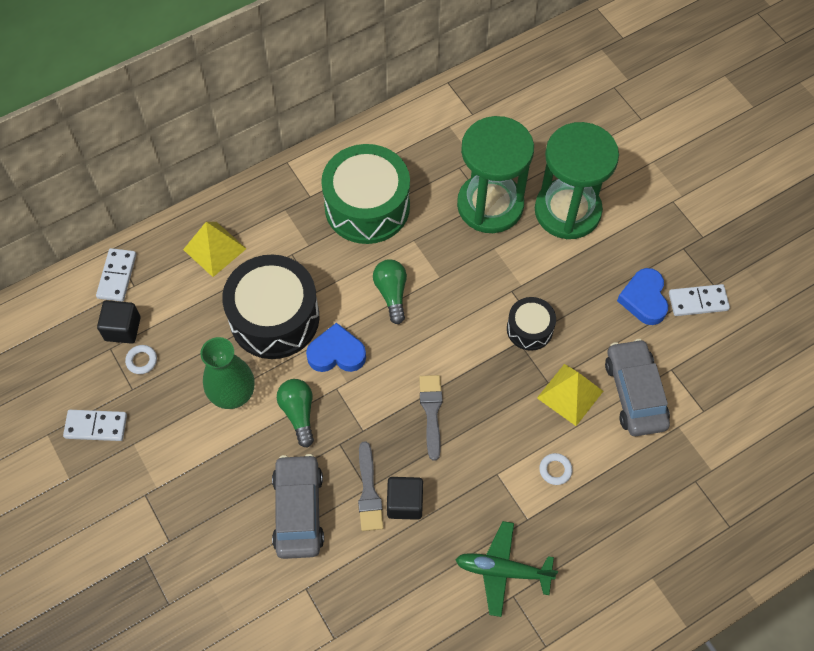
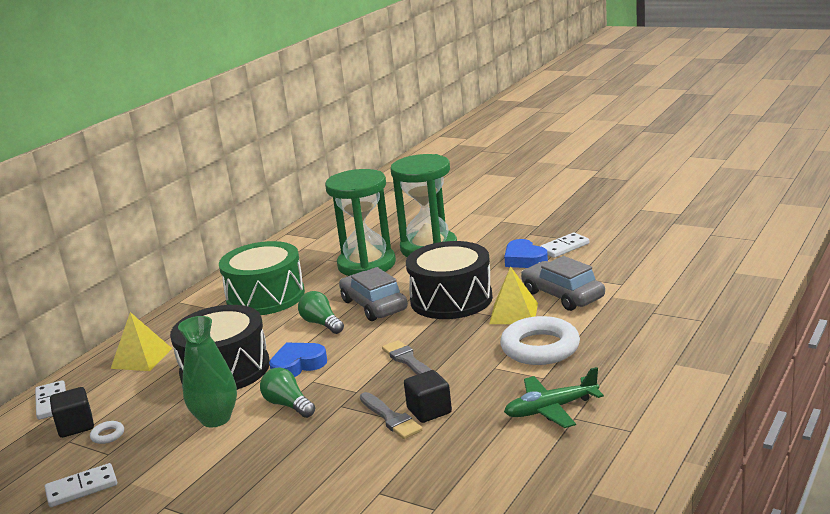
camera: 25 degrees left, 40 degrees down
(298, 510) = (332, 453): grey car -> grey car (373, 305)
(529, 329) = (451, 299): black drum -> black drum, size x1.94
(555, 470) = (540, 348): white ring -> white ring, size x2.49

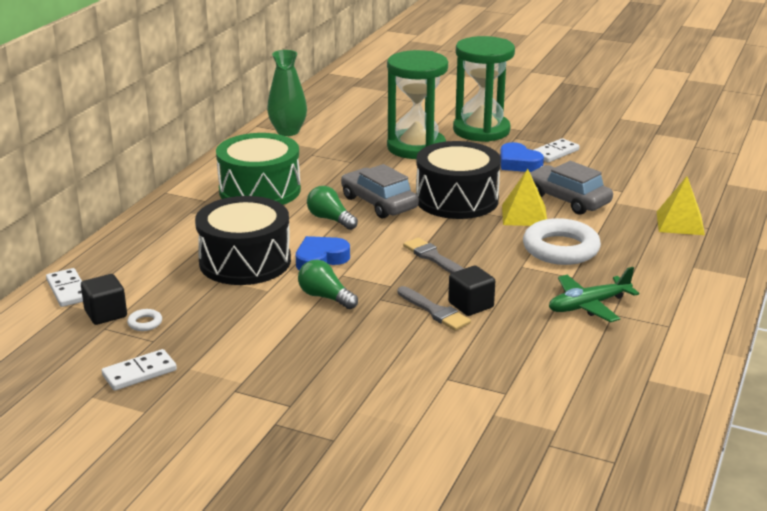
camera: 10 degrees left, 5 degrees up
(141, 358) = (148, 248): yellow pyramid -> yellow pyramid (680, 223)
(216, 419) = (255, 309): green vase -> green vase (288, 131)
(366, 264) = (356, 162): green hourglass -> green hourglass (481, 130)

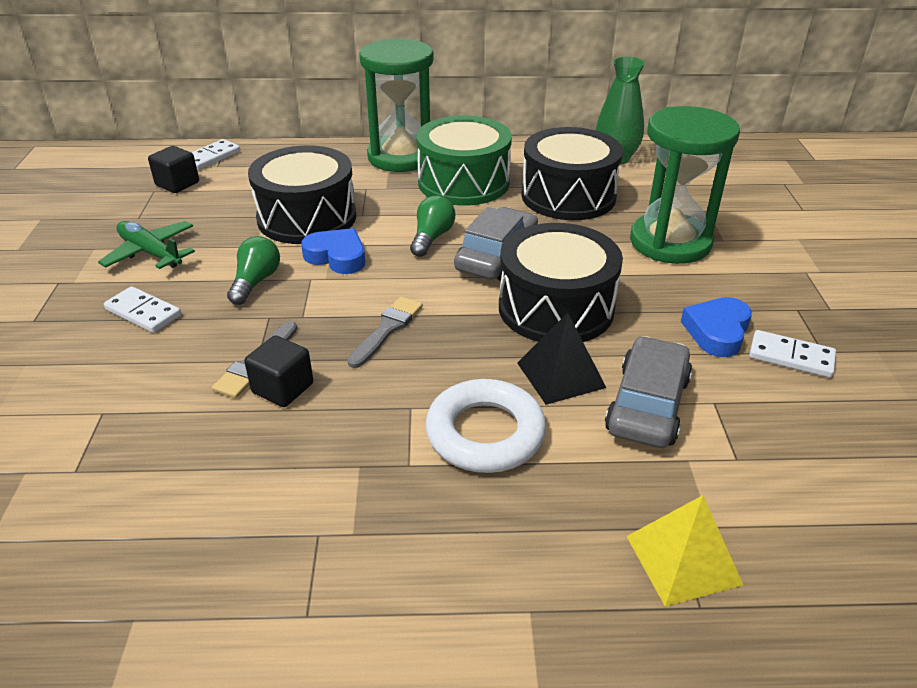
camera: 65 degrees right, 10 degrees up
(139, 373) = (81, 227): white domino -> white domino (143, 312)
(145, 323) = (167, 205): white ring -> none
(323, 160) = (568, 196): none -> black drum
(481, 130) = (782, 276): green hourglass -> green hourglass (401, 157)
(524, 215) = (561, 375): yellow pyramid -> black pyramid
(588, 305) = (330, 501): green plane -> green plane (150, 253)

